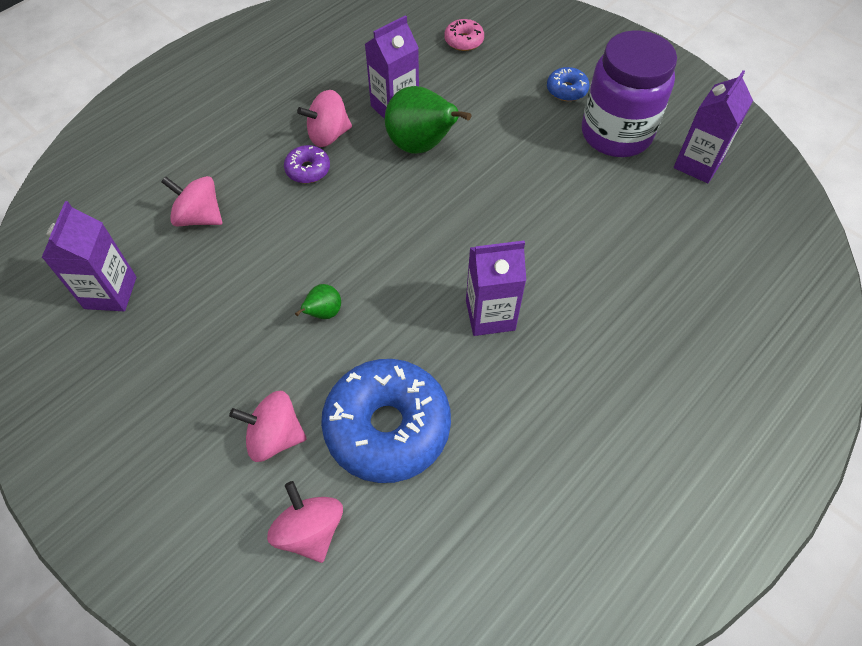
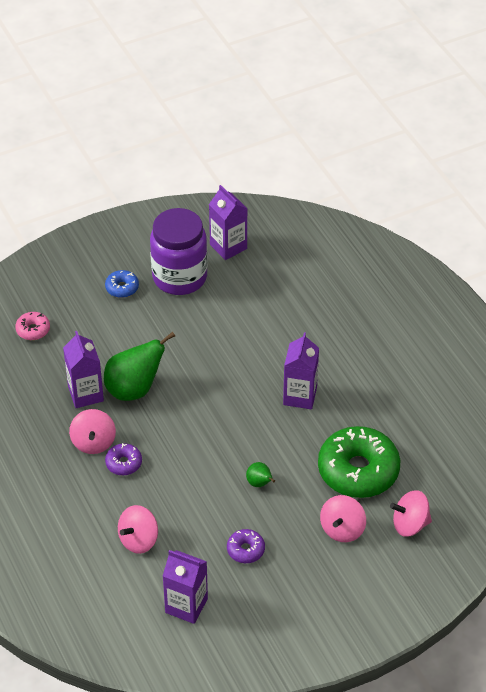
camera: 70 degrees left, 10 degrees down
(210, 329) = (245, 550): none -> purple donut
(387, 427) = (358, 470): blue donut -> green donut

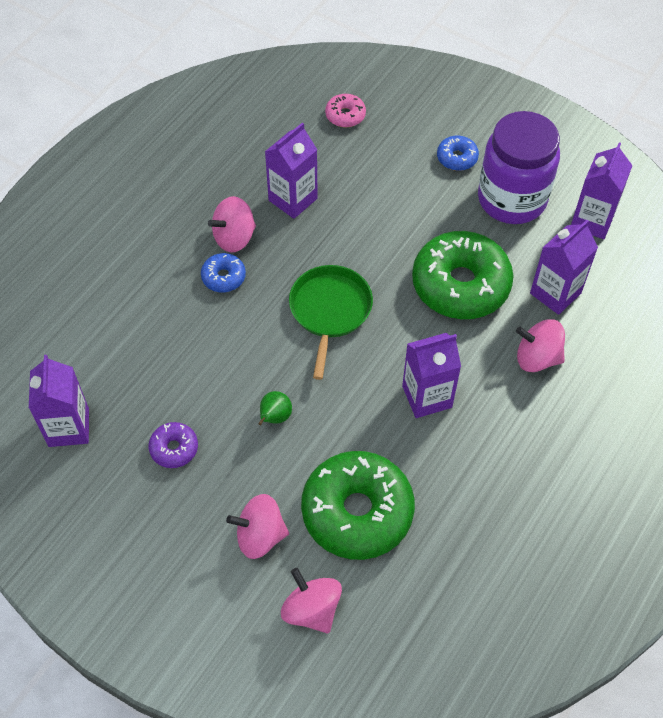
camera: 60 degrees right, 10 degrees up
(124, 463) = (223, 277): purple donut -> blue donut
(134, 389) = (328, 237): green pear -> none
(138, 540) = (131, 340): pink spinning top -> pink spinning top (537, 358)
(197, 416) = (330, 311): none -> green pan
(227, 337) = (460, 285): none -> green donut
(269, 293) = (555, 293): none -> purple carton

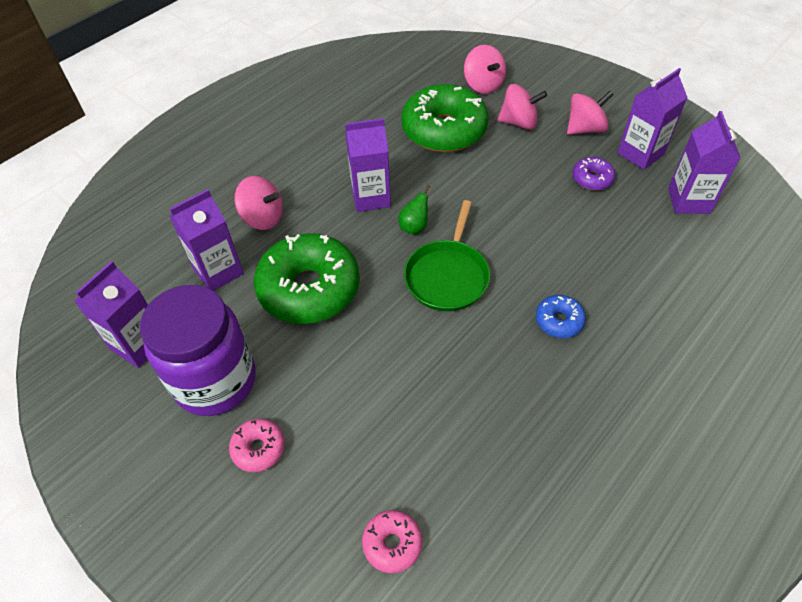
camera: 170 degrees left, 5 degrees down
(234, 238) = (549, 366): pink spinning top -> pink spinning top (585, 129)
(275, 417) = (506, 193): green pear -> green pear (414, 227)
(293, 199) = (478, 410): purple carton -> purple carton (640, 154)
(457, 158) = (258, 448): blue donut -> pink donut

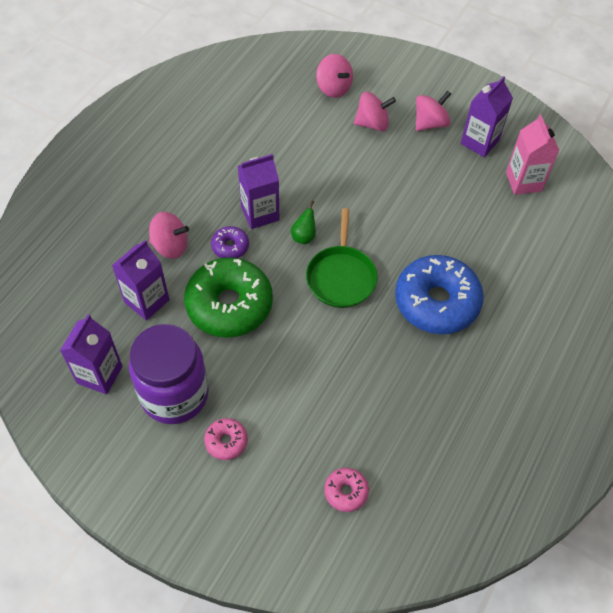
camera: 15 degrees left, 5 degrees up
(444, 130) = (308, 139): green donut -> none
(559, 321) = (436, 302): blue donut -> blue donut, size x2.22
(592, 179) = (443, 171): purple donut -> purple donut (230, 246)
(688, 201) = (523, 181): purple carton -> pink carton

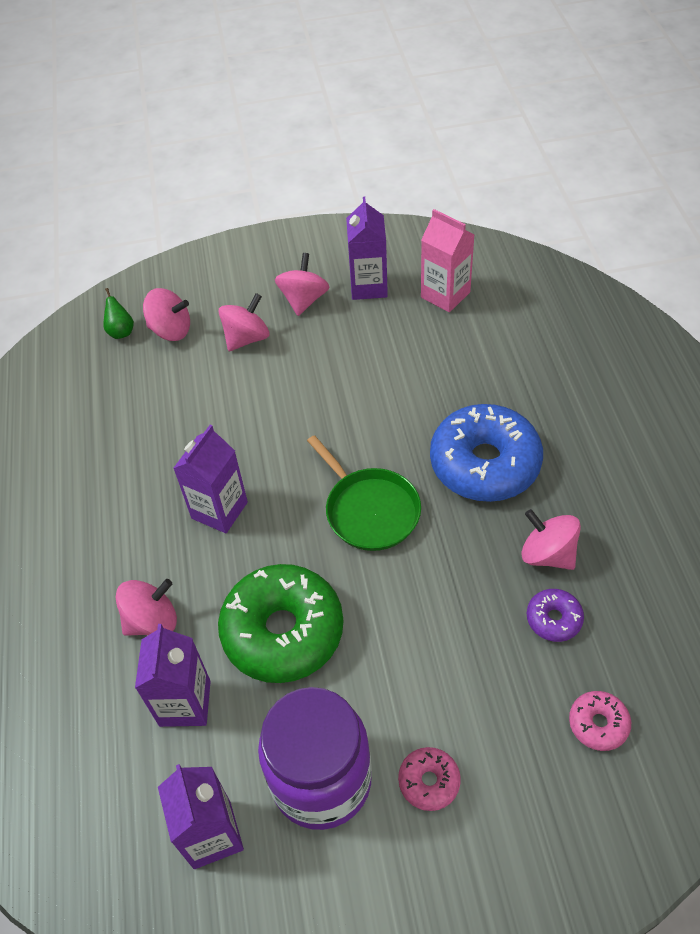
camera: 35 degrees left, 5 degrees down
(230, 246) = (221, 569): purple donut -> purple donut (553, 619)
(304, 236) = (290, 499): green pear -> green pear (121, 331)
(418, 381) = (547, 554): none -> pink spinning top

